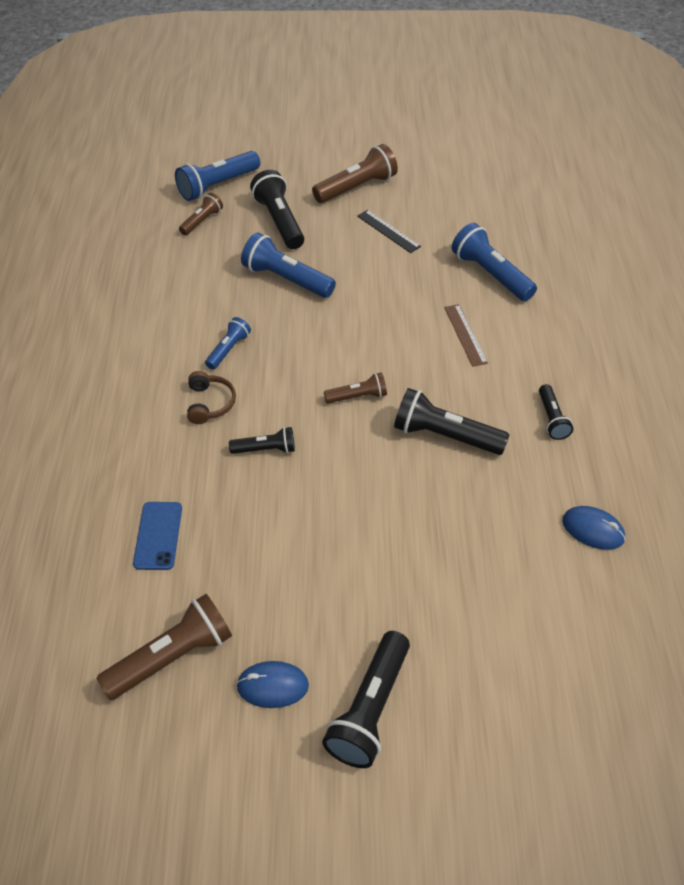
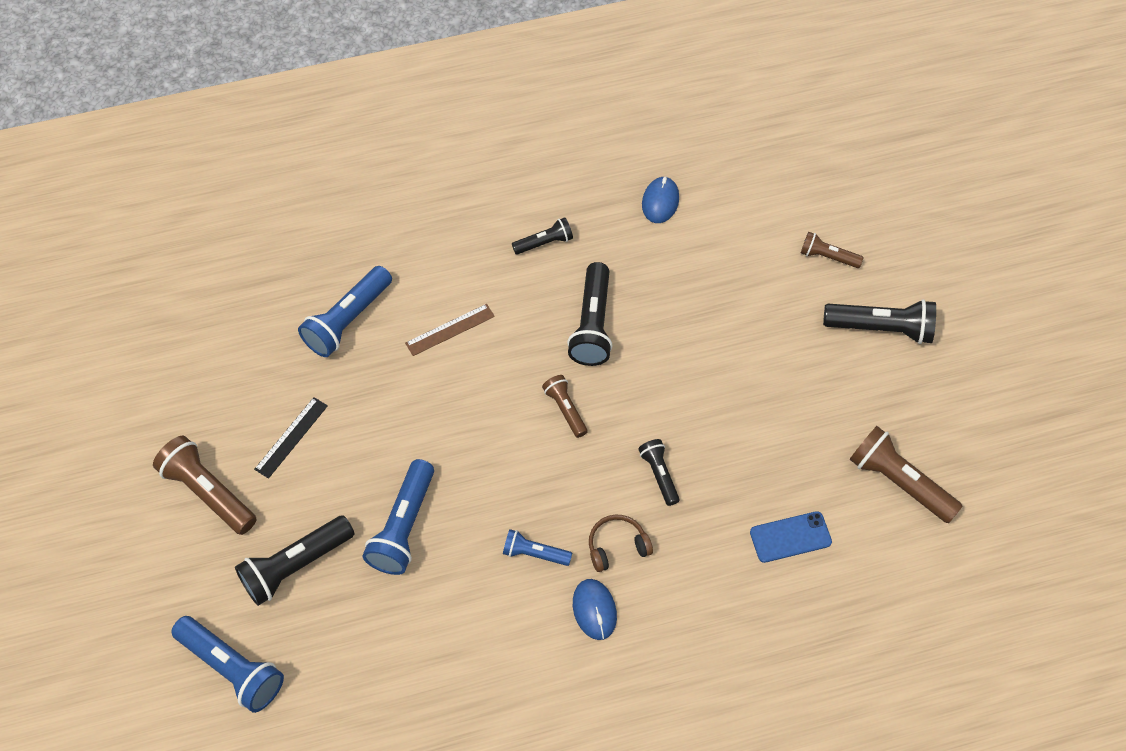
camera: 105 degrees left, 10 degrees up
(202, 221) = (313, 662): brown flashlight -> brown flashlight (827, 257)
(272, 686) = (891, 399): blue mouse -> blue mouse (594, 610)

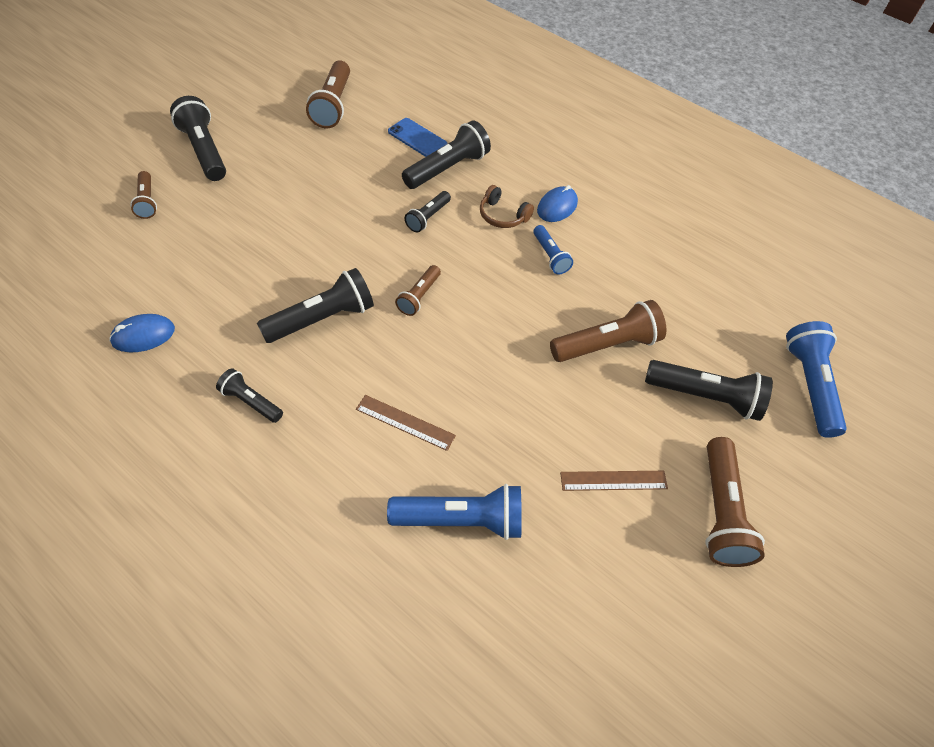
camera: 130 degrees left, 5 degrees down
(291, 437) = (613, 480): black ruler -> brown ruler
(403, 526) = (606, 345): blue flashlight -> brown flashlight
(721, 537) = (447, 168): none -> black flashlight

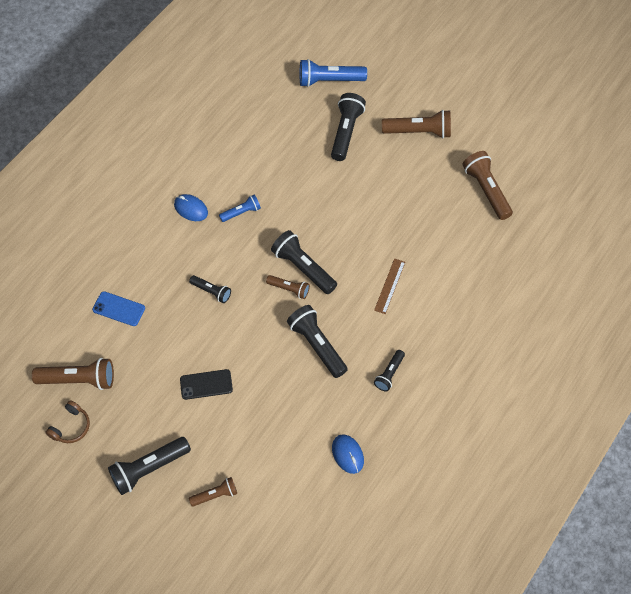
camera: 90 degrees left, 5 degrees up
(296, 204) = (206, 384): none -> black phone
(417, 138) = (119, 309): blue phone -> blue phone turned 75 degrees clockwise
(447, 168) = (155, 284): black flashlight -> black flashlight (303, 268)
(460, 520) = (446, 252): blue flashlight -> none
(502, 215) = (204, 243): brown headphones -> brown headphones (71, 427)
(606, 345) = (314, 181): brown flashlight -> brown flashlight (486, 191)
(613, 480) = (409, 179): brown ruler -> none

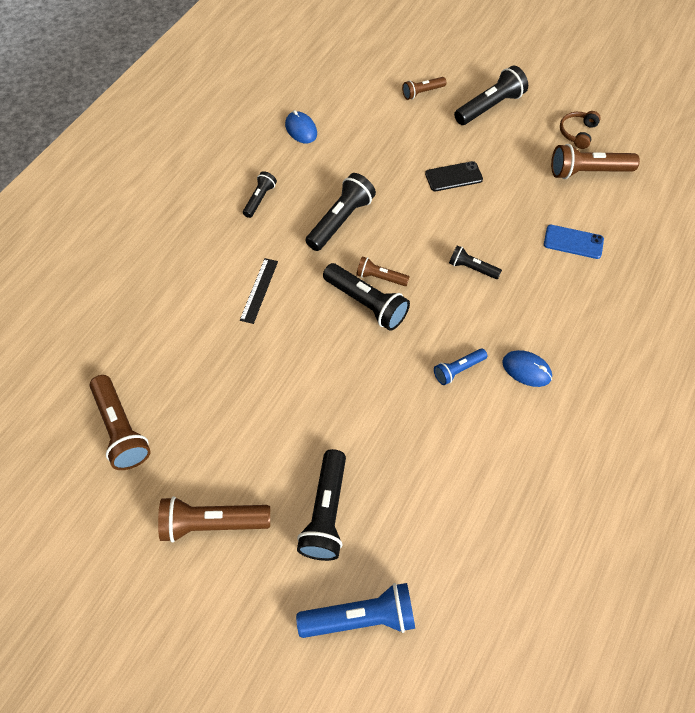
camera: 175 degrees right, 0 degrees up
(317, 345) = (340, 220): black flashlight -> black flashlight turned 105 degrees counterclockwise
(389, 286) = (259, 290): brown ruler -> black ruler

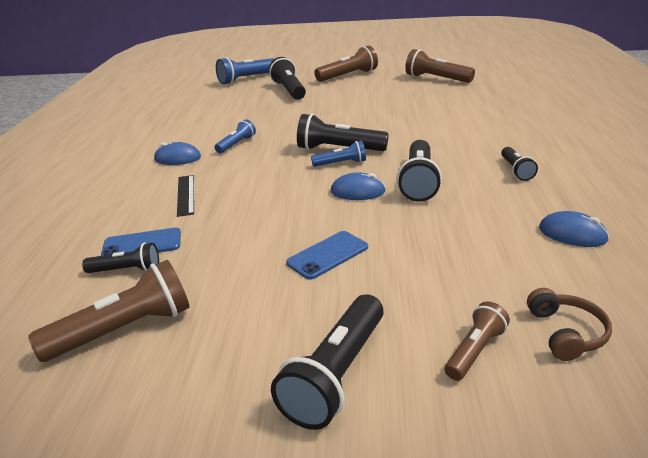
camera: 155 degrees right, 30 degrees down
(259, 290) = (433, 132): black ruler -> black ruler (186, 195)
(380, 277) = (341, 163): brown flashlight -> blue flashlight
(393, 231) = (358, 191): none -> blue mouse
(453, 176) = (327, 255): black phone -> blue phone
(472, 268) = (255, 193): black flashlight -> black flashlight (126, 270)
(577, 133) = (147, 390): brown headphones -> brown headphones (566, 333)

